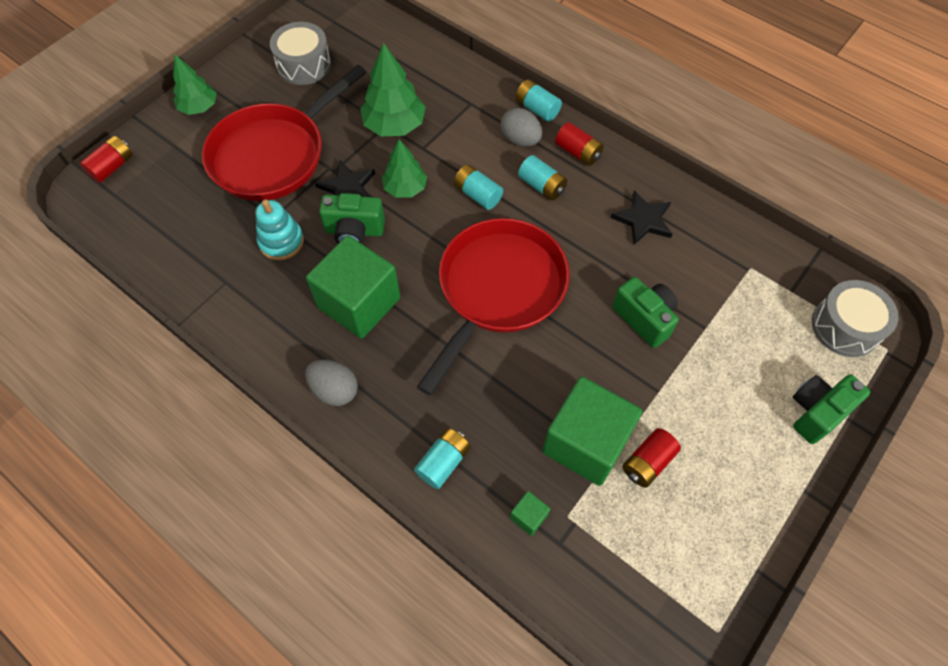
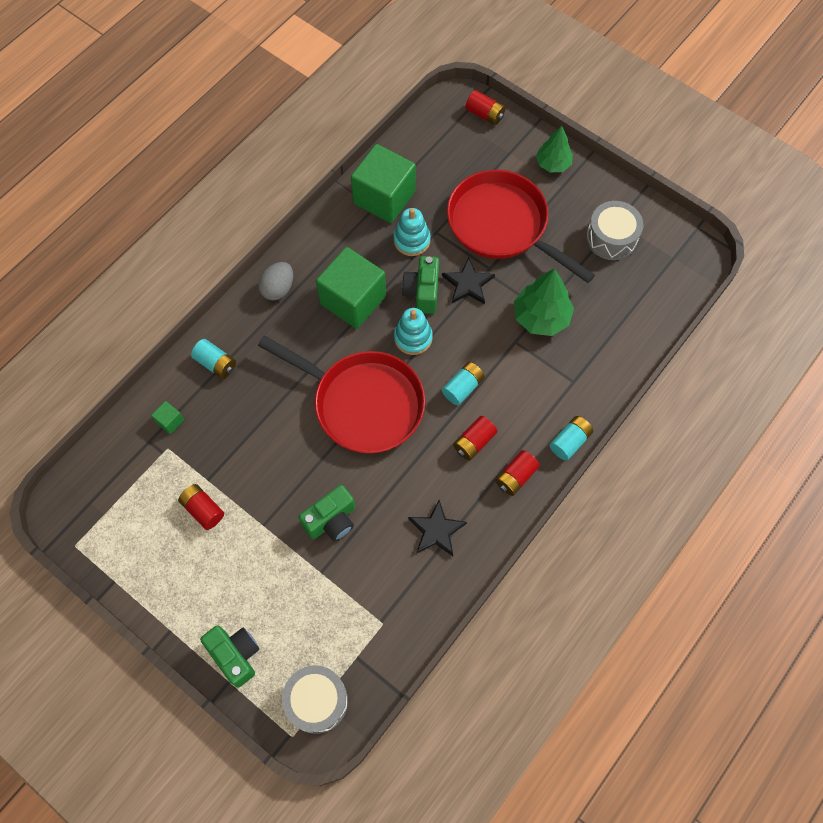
camera: 90 degrees right, 5 degrees up
(405, 188) = (469, 329): green tree -> none
(414, 240) = (413, 338): none -> turquoise stacking toy
(520, 140) = (529, 425): grey egg -> none
(541, 186) = (474, 442): turquoise battery -> red battery
(585, 442) = (223, 464): green cube -> green cube (384, 197)

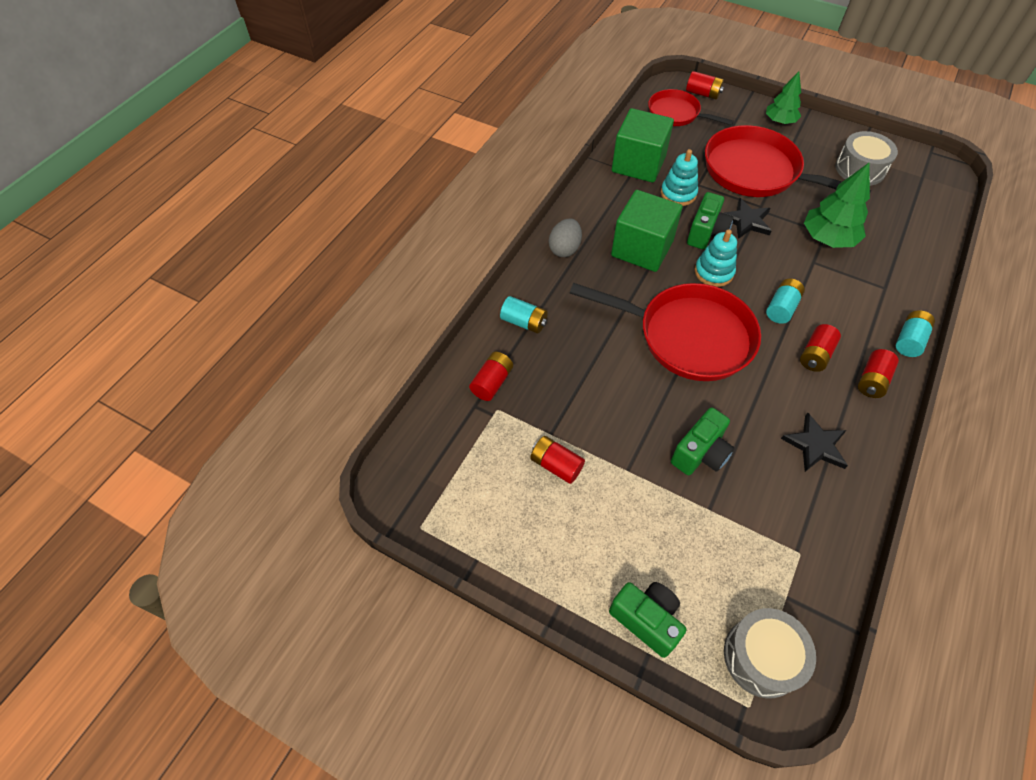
camera: 10 degrees left, 10 degrees down
(170, 421) = (492, 382): green cube -> red battery
(422, 292) = (706, 233): green camera -> green camera turned 150 degrees counterclockwise
(447, 138) = (677, 114): none -> red pan

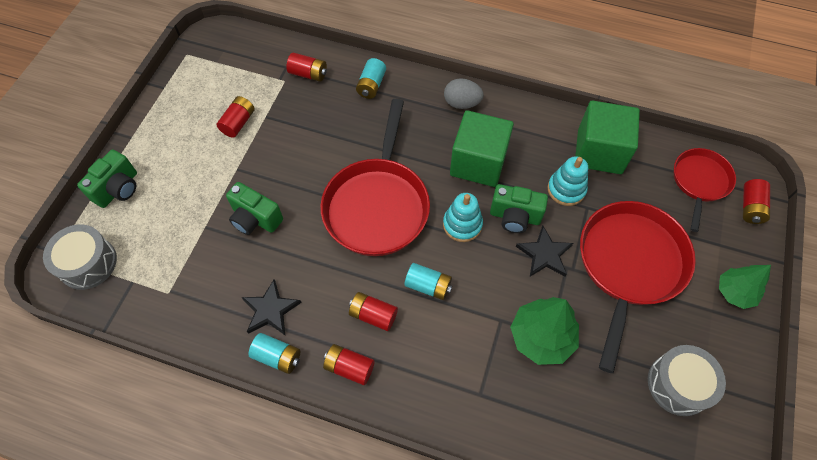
camera: 80 degrees right, 5 degrees up
(909, 340) = (408, 412): turquoise battery -> turquoise battery (277, 357)

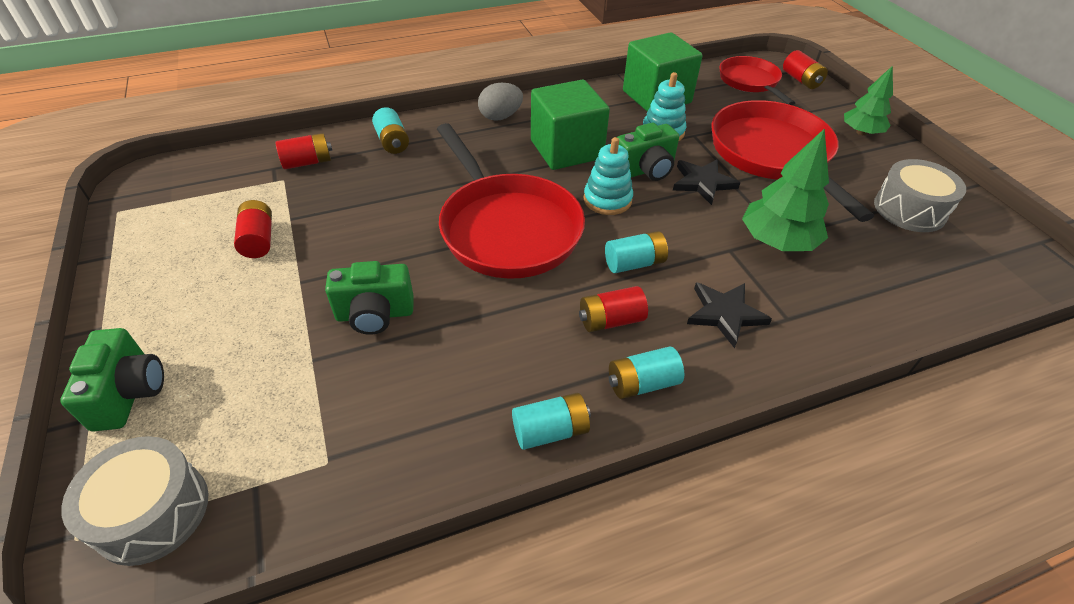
camera: 40 degrees left, 15 degrees down
(270, 310) = (490, 390): black star -> black star (725, 314)
(349, 367) = (642, 383): red battery -> turquoise battery

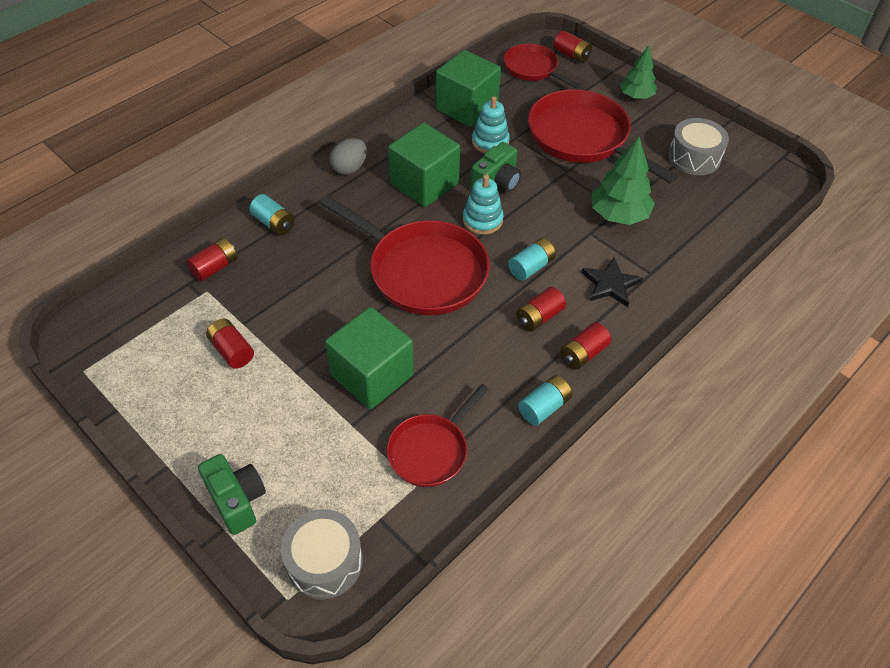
camera: 25 degrees left, 5 degrees up
(375, 314) = (372, 375): green camera -> green cube
(377, 426) = (431, 450): none -> red pan
(642, 383) = (583, 354): turquoise battery -> red battery
(702, 183) = (544, 181): black star -> none

